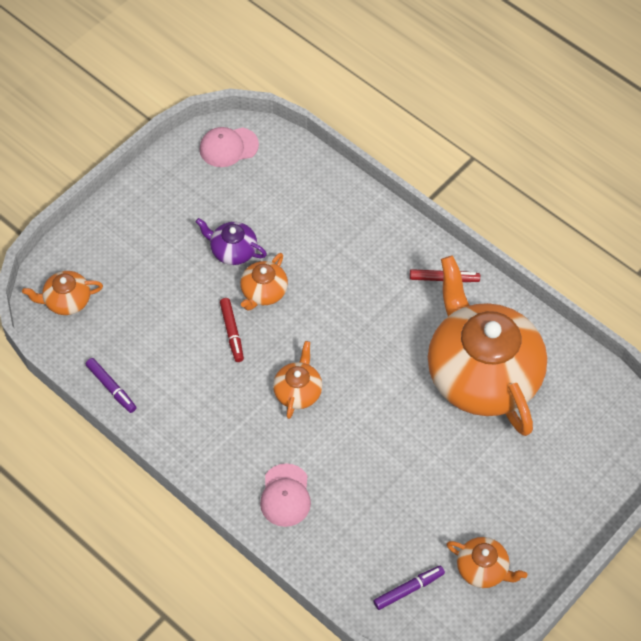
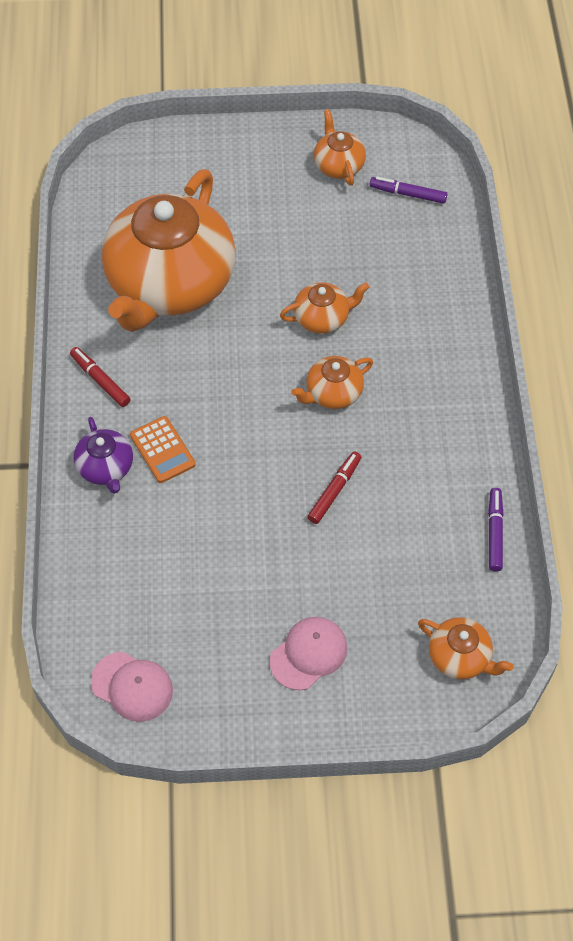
camera: 135 degrees left, 0 degrees up
(233, 251) = (250, 568): purple teapot -> purple teapot (106, 468)
(263, 292) = (266, 503): orange teapot -> orange teapot (322, 318)
(285, 495) = (431, 324): pink cap -> pink cap (308, 654)
(357, 271) = (162, 450): none -> orange calculator

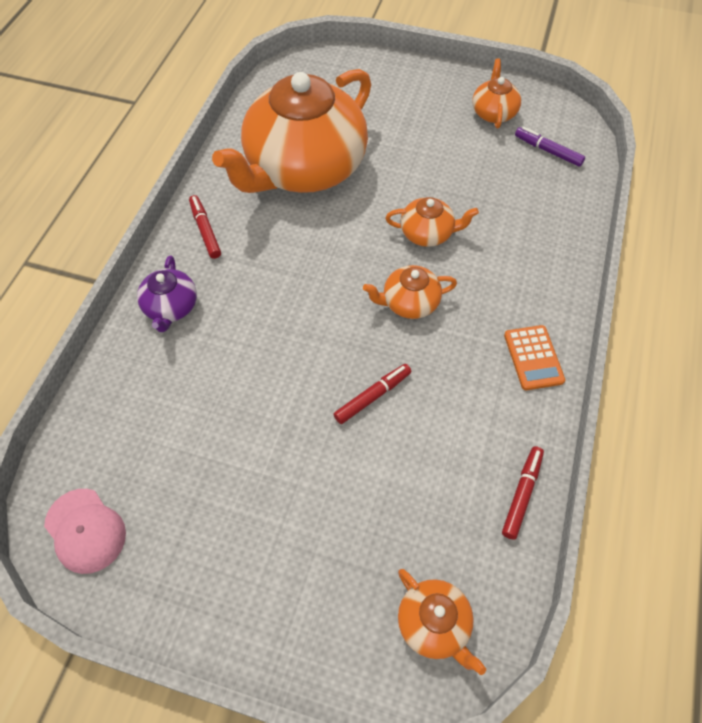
camera: 20 degrees right, 0 degrees up
(162, 450) = (229, 307): orange calculator -> orange calculator (533, 358)
(308, 654) = (274, 560): pink cap -> none
(495, 532) = (522, 494): purple marker -> red marker

